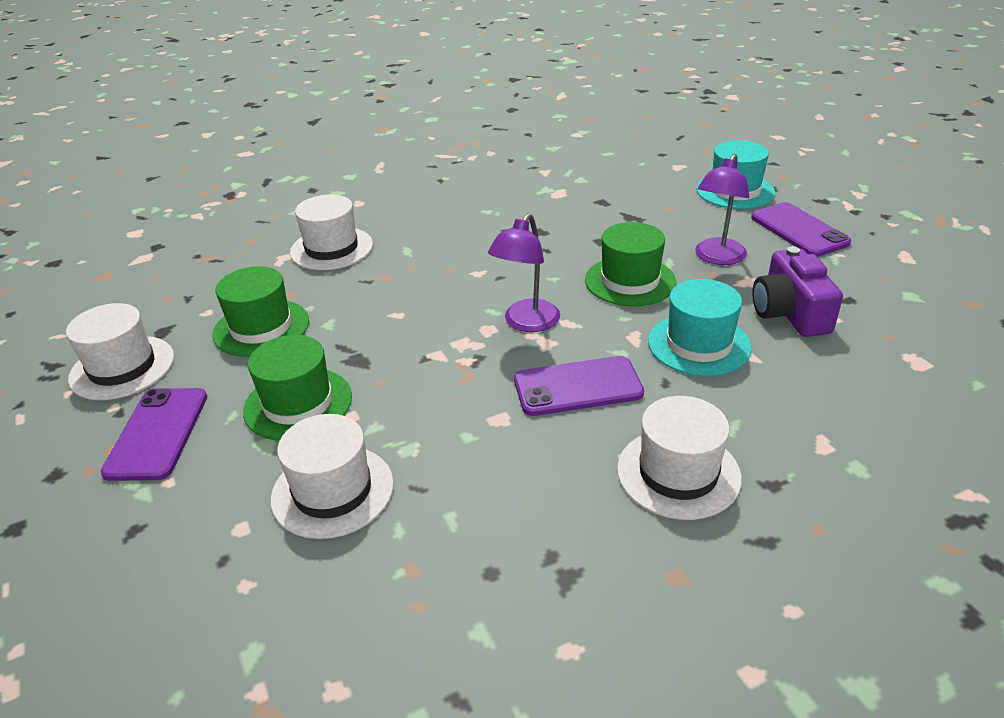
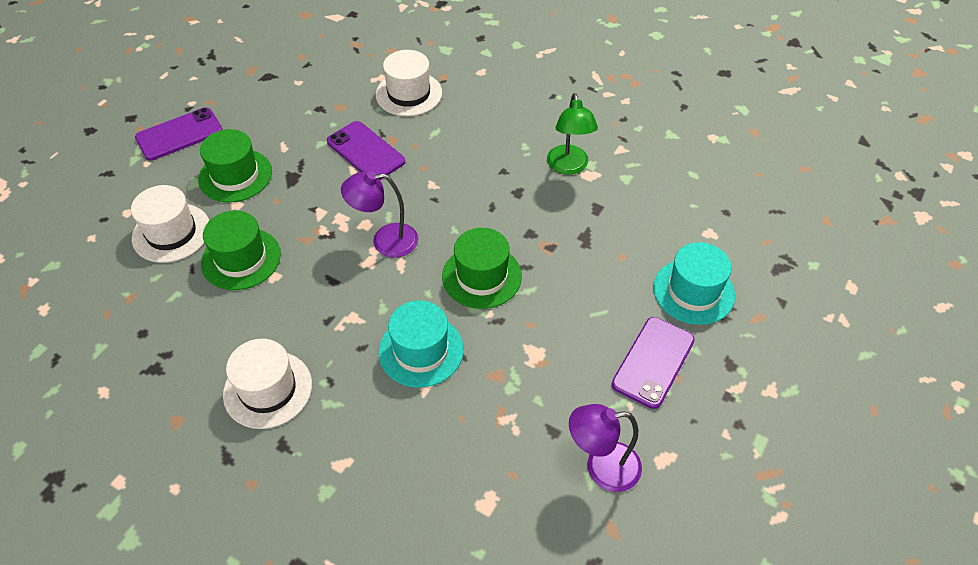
camera: 55 degrees right, 15 degrees up
(122, 367) = (225, 83): white hat -> none
(261, 328) = (297, 115): green hat -> green hat (241, 259)
(538, 199) = (568, 167): none -> green lamp
(578, 387) = (328, 301): purple phone -> purple phone (365, 152)
(717, 258) = (558, 319): purple lamp -> purple lamp (601, 467)
(789, 313) = (503, 395): purple camera -> none

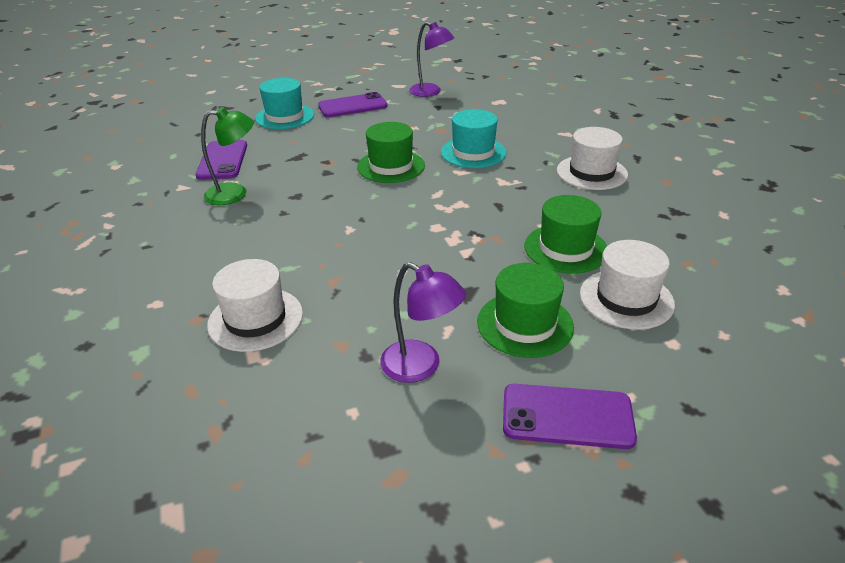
camera: 140 degrees left, 15 degrees down
(365, 152) = (371, 282): purple phone -> purple phone (223, 160)
(385, 241) = (433, 210): purple lamp -> purple lamp (421, 367)
(568, 167) = (235, 193): green lamp -> green lamp turned 45 degrees clockwise

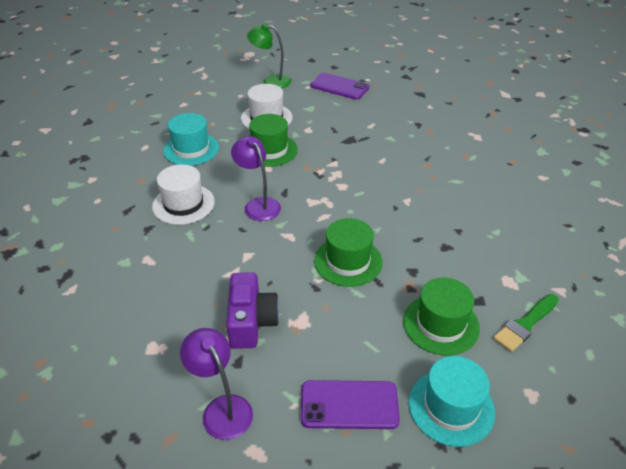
camera: 160 degrees left, 5 degrees up
(223, 160) = (525, 324): purple phone -> green brush
(235, 193) = (503, 265): green lamp -> green lamp (270, 81)
(255, 319) = (477, 154): white hat -> none
(421, 367) = (392, 114): purple lamp -> purple lamp (258, 205)
(445, 122) = (251, 321): none -> purple camera
(473, 152) = (259, 258): turquoise hat -> turquoise hat (191, 149)
(525, 324) = (329, 119): green hat -> green hat (440, 324)

